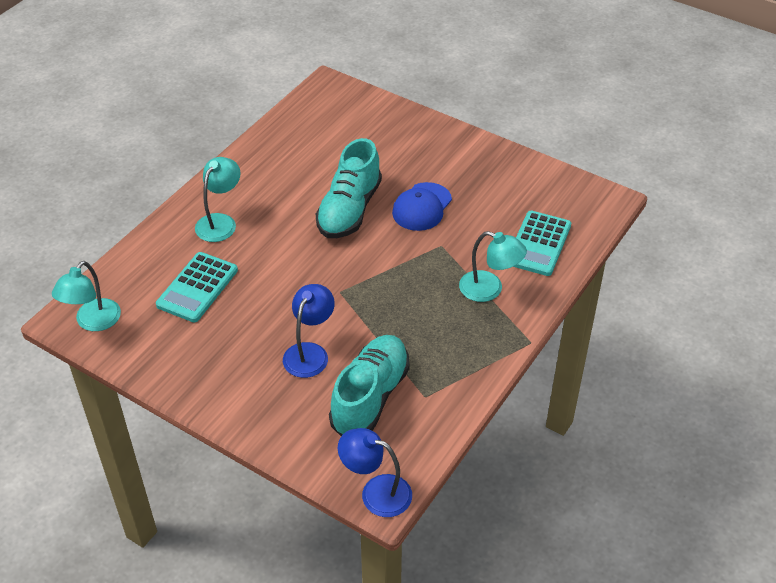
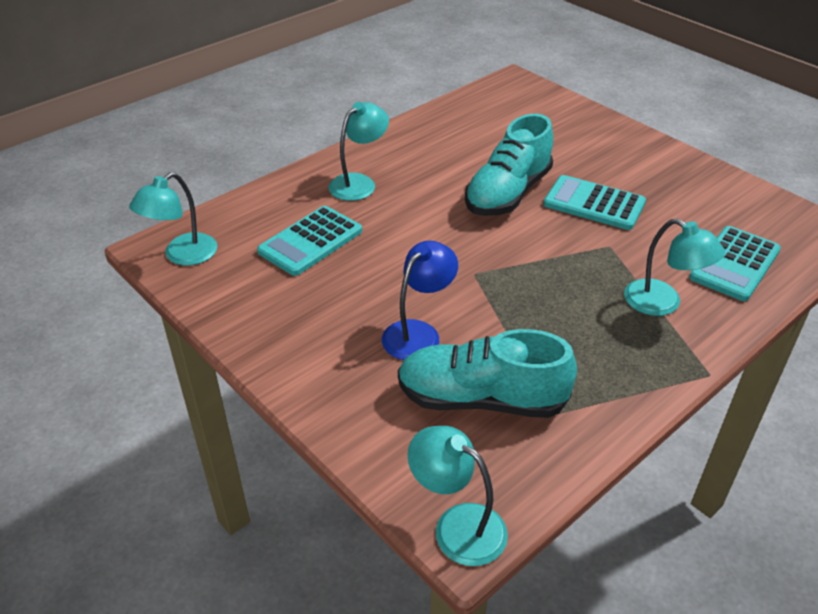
camera: 15 degrees right, 5 degrees down
(370, 396) = (481, 399): turquoise shoe -> turquoise shoe turned 120 degrees counterclockwise
(376, 492) = (457, 526): blue lamp -> turquoise lamp
(422, 207) = (594, 204): blue cap -> turquoise calculator

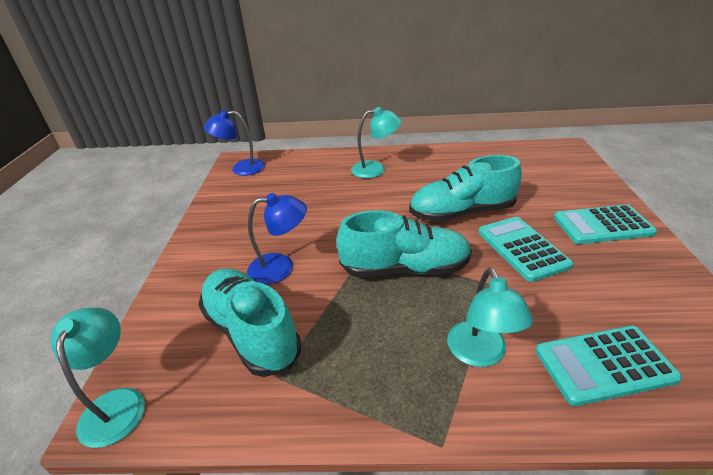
camera: 45 degrees right, 5 degrees down
(182, 255) = (241, 168): turquoise lamp -> blue lamp
(310, 241) = (305, 188): turquoise calculator -> turquoise calculator (602, 225)
(529, 270) = (405, 268): none -> turquoise shoe

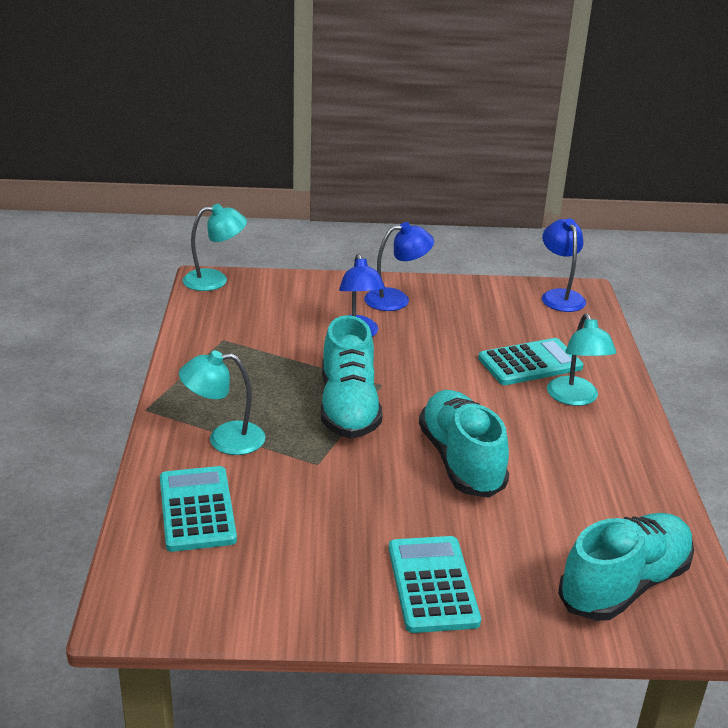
camera: 85 degrees right, 5 degrees down
(221, 244) = (396, 299): none -> blue lamp
(251, 332) = (272, 325): turquoise shoe -> turquoise shoe (624, 585)
(522, 248) = (380, 497): turquoise calculator -> turquoise calculator (530, 363)

